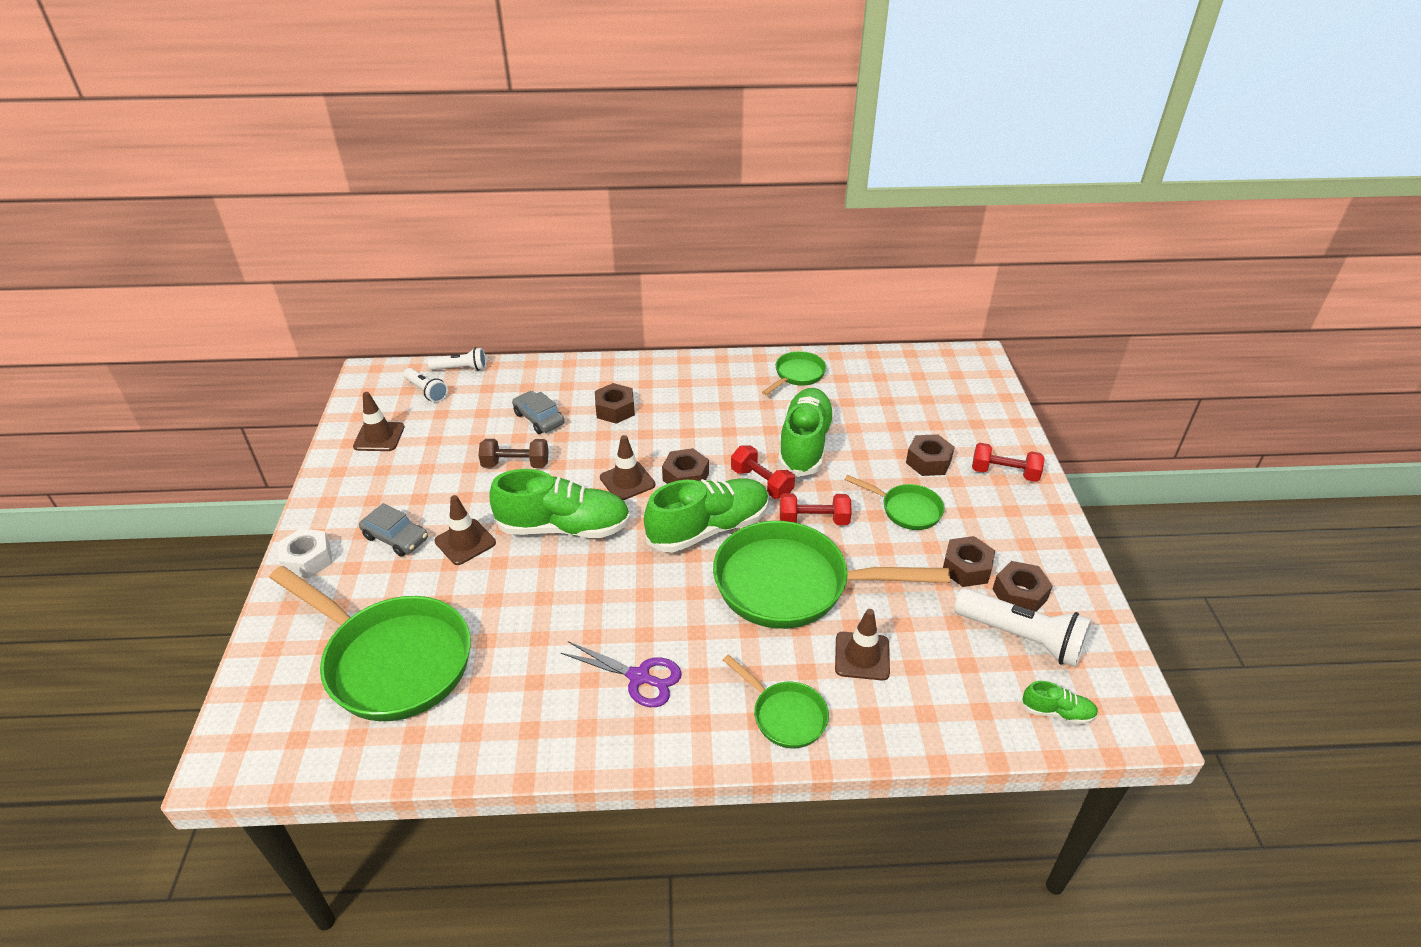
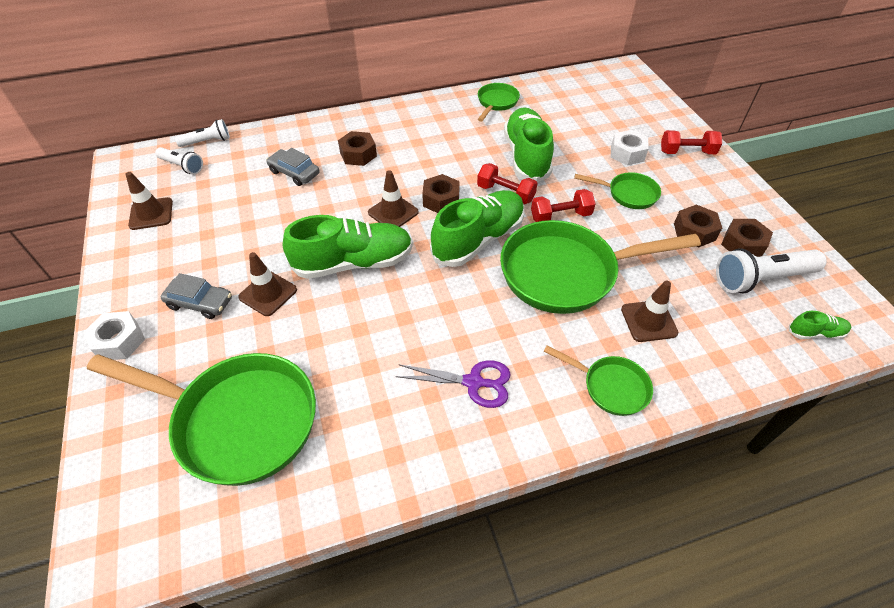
camera: 15 degrees left, 10 degrees up
(516, 464) = (288, 216): brown dumbbell -> none
(928, 461) = (627, 153): brown nut -> white nut
(1021, 638) = (761, 279): white flashlight -> white flashlight turned 150 degrees clockwise

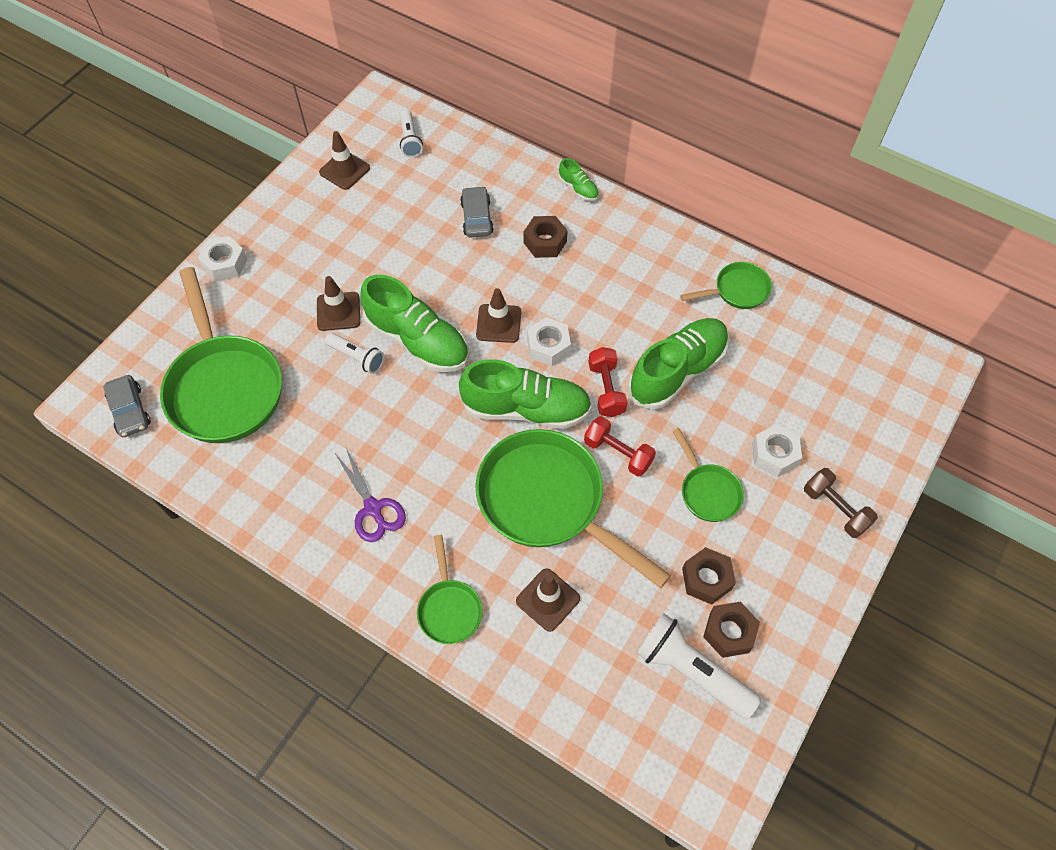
camera: 50 degrees right, 10 degrees up
(200, 303) = (294, 278): grey car -> grey car (130, 411)
(207, 142) = (453, 128): white flashlight -> white flashlight (357, 357)
(441, 200) = (548, 346): brown nut -> white nut
(686, 152) = (835, 509): red dumbbell -> brown dumbbell
(815, 333) = (657, 750): green shoe -> green shoe (578, 188)

